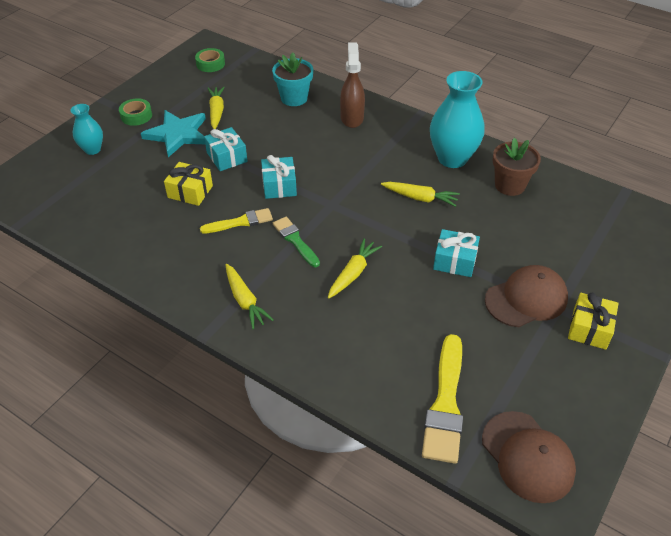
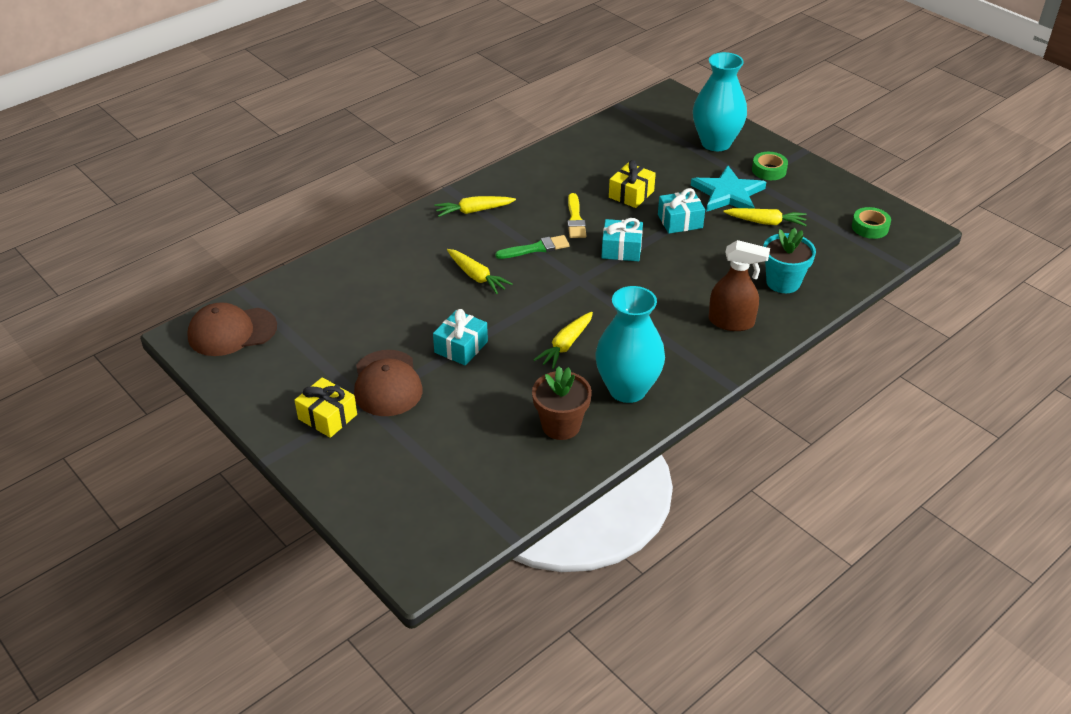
camera: 105 degrees right, 5 degrees down
(92, 149) = (716, 143): turquoise vase -> turquoise vase, size x1.83
(445, 403) = (307, 300): yellow brush -> none

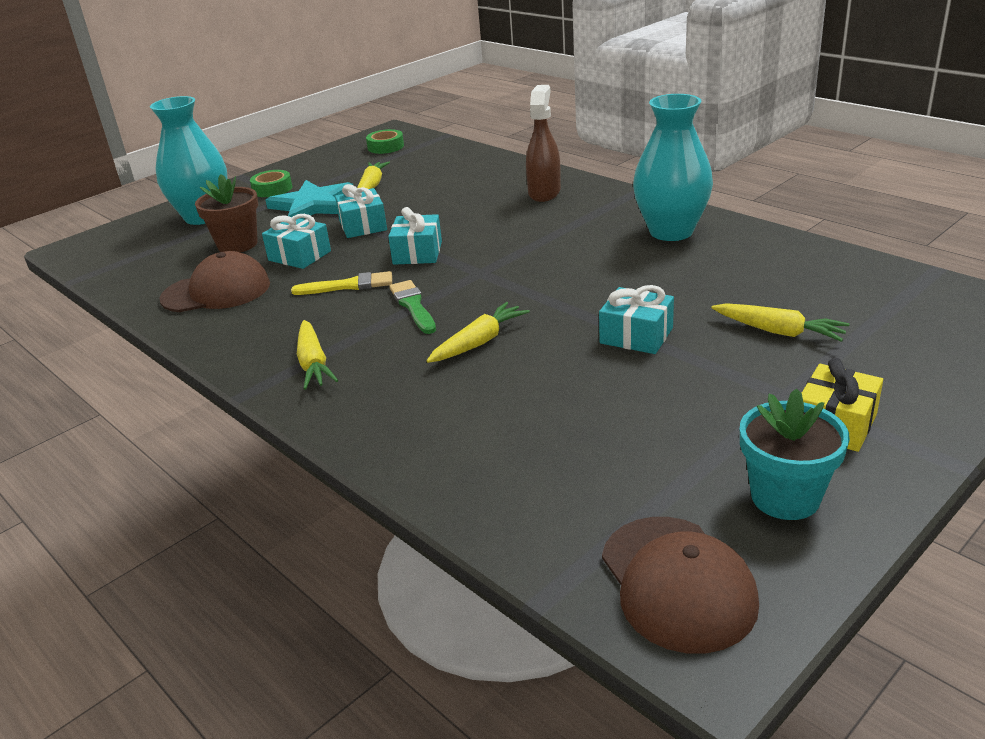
camera: 90 degrees left, 10 degrees down
(387, 383) = (737, 383): brown cap -> brown cap (216, 291)
(561, 425) = (749, 260): brown flower pot -> brown flower pot (237, 244)
(566, 345) = (609, 269): yellow carrot -> yellow carrot (778, 331)
(631, 194) = (299, 256): yellow gift -> turquoise gift
(783, 282) = (475, 175): turquoise flower pot -> turquoise flower pot (785, 497)

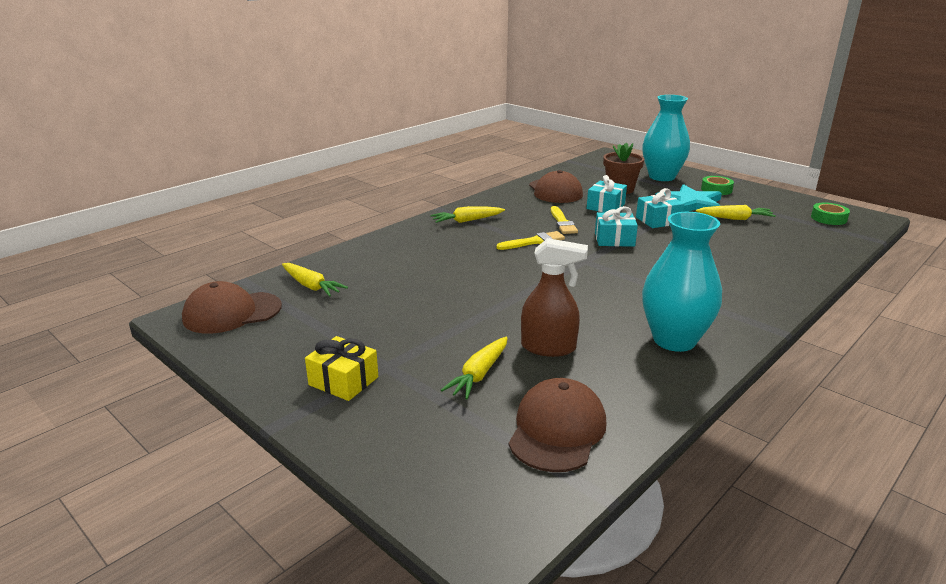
camera: 85 degrees right, 5 degrees down
(413, 306) = (533, 242): green brush -> yellow brush
(479, 342) = (482, 262): yellow carrot -> yellow carrot (311, 286)
(544, 193) = (749, 284): brown spray bottle -> brown spray bottle (549, 347)
(636, 336) = (482, 314): turquoise gift -> none
(785, 497) = (278, 351): turquoise flower pot -> none
(857, 288) = (557, 430): none -> brown cap

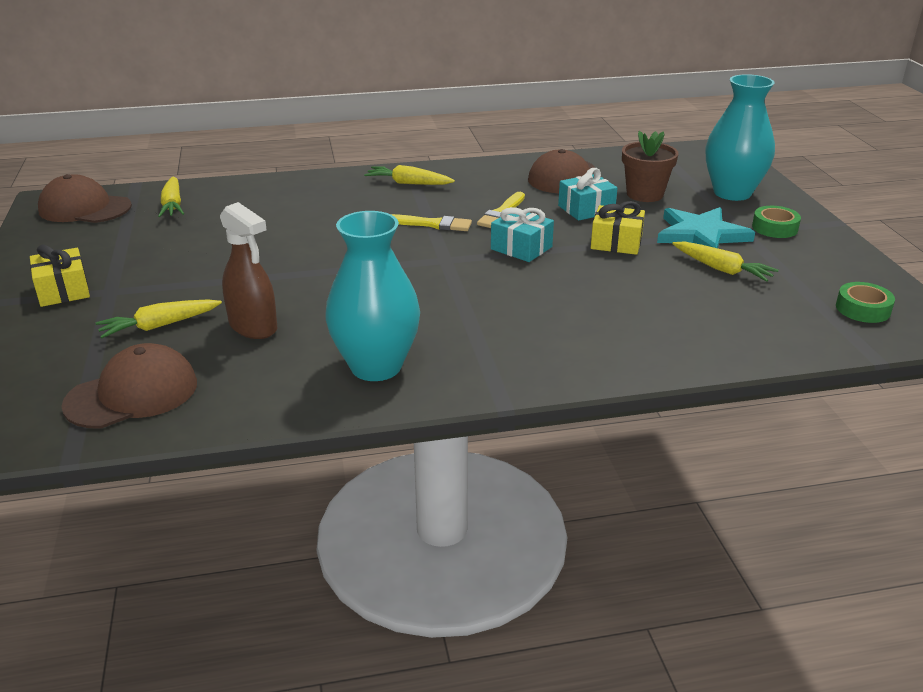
camera: 35 degrees right, 5 degrees up
(658, 220) = (616, 243): turquoise gift -> yellow gift

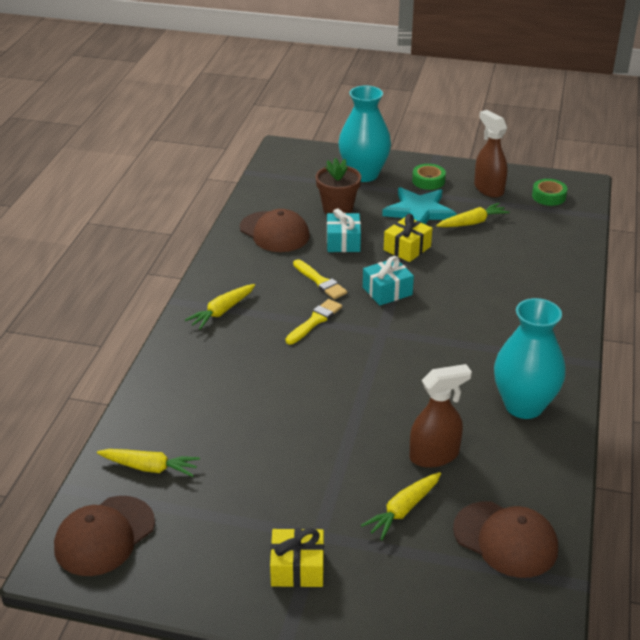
camera: 65 degrees left, 5 degrees up
(132, 394) = (505, 539): brown cap -> brown cap turned 135 degrees clockwise
(159, 326) = (403, 510): yellow carrot -> yellow carrot turned 45 degrees clockwise
(815, 266) = (488, 189): none -> brown spray bottle

